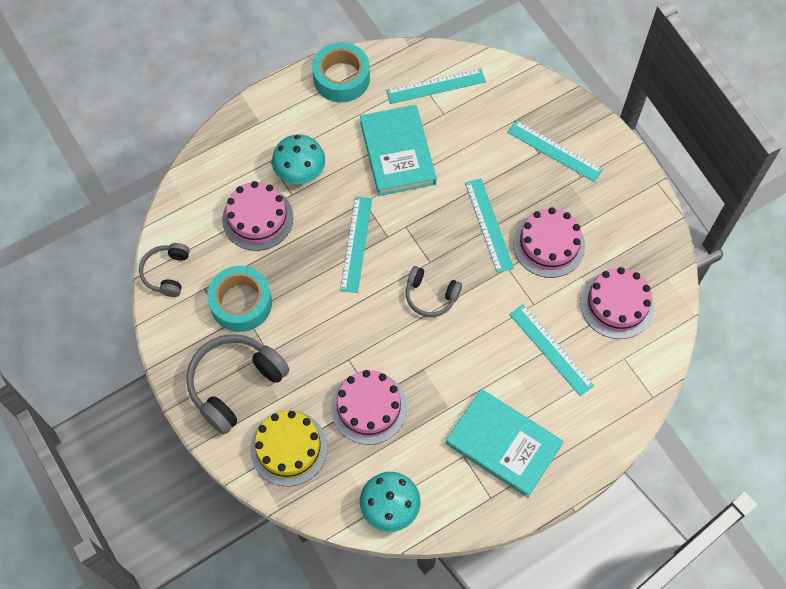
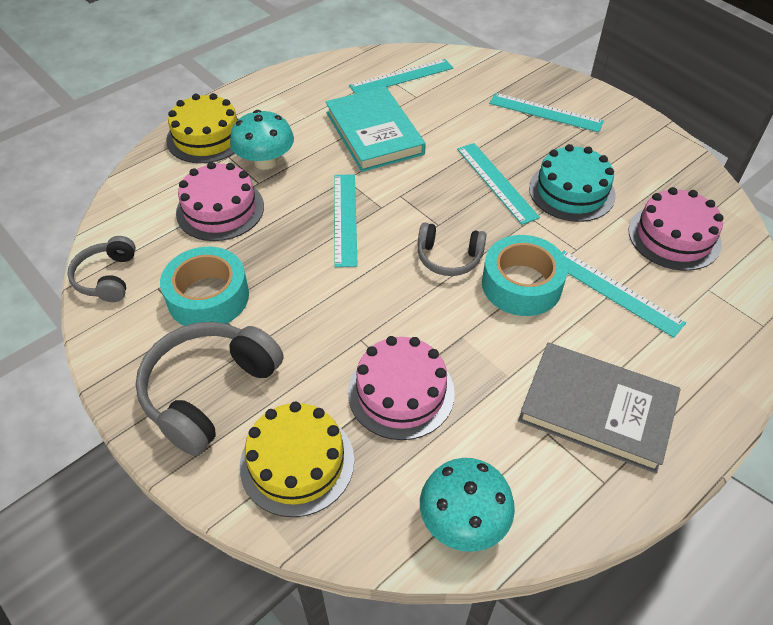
camera: 10 degrees left, 15 degrees down
(253, 135) = (206, 137): none -> yellow cake
(341, 78) = (298, 81): turquoise tape -> turquoise tape (521, 284)
(503, 444) = (597, 409): turquoise book -> grey book
(549, 245) = (571, 191): pink cake -> turquoise cake

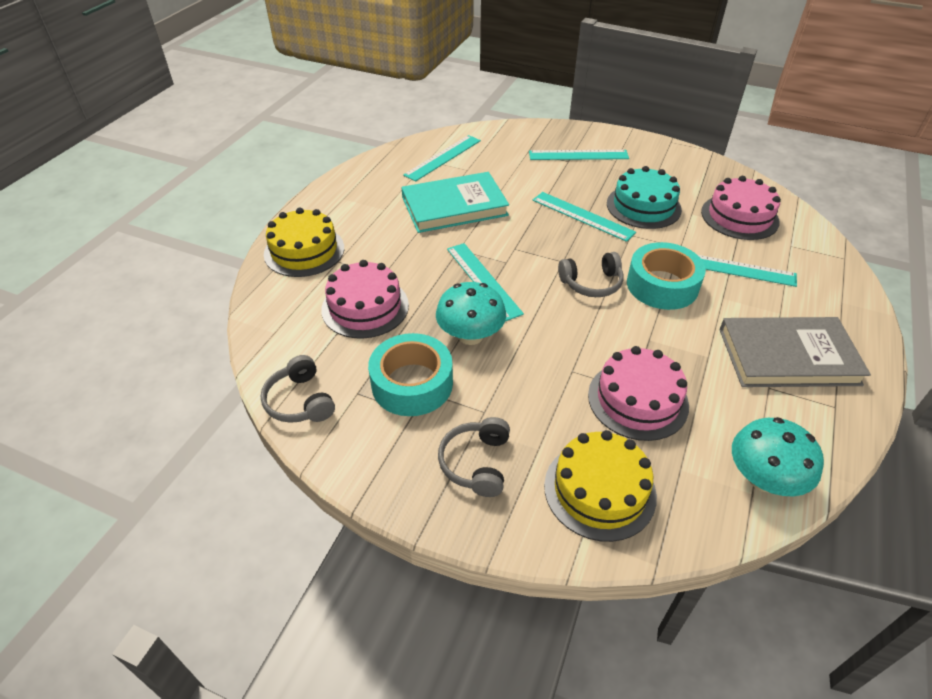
camera: 25 degrees left, 5 degrees down
(209, 391) = (476, 463): grey headphones -> grey headphones, size x0.58
(265, 161) = (376, 255): turquoise mushroom -> turquoise mushroom (470, 335)
(374, 133) = (454, 206): turquoise book -> turquoise book turned 60 degrees counterclockwise

